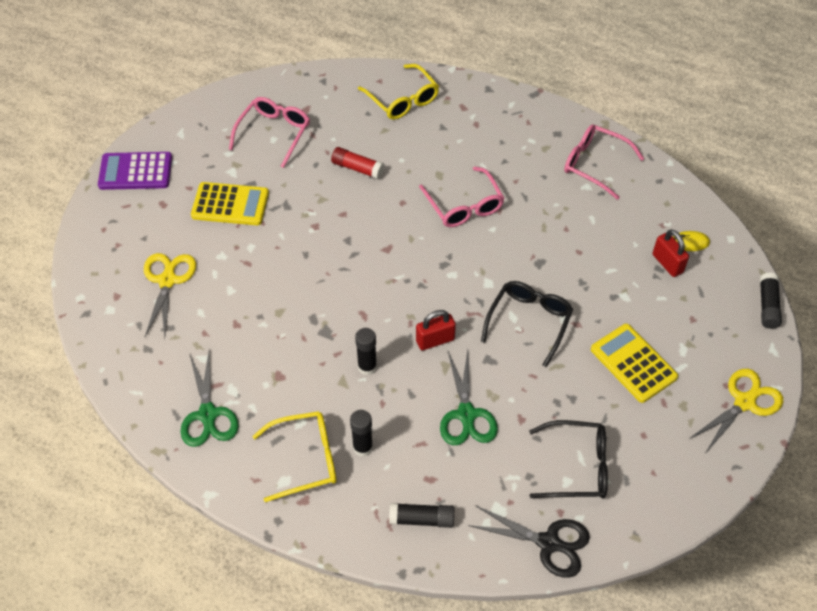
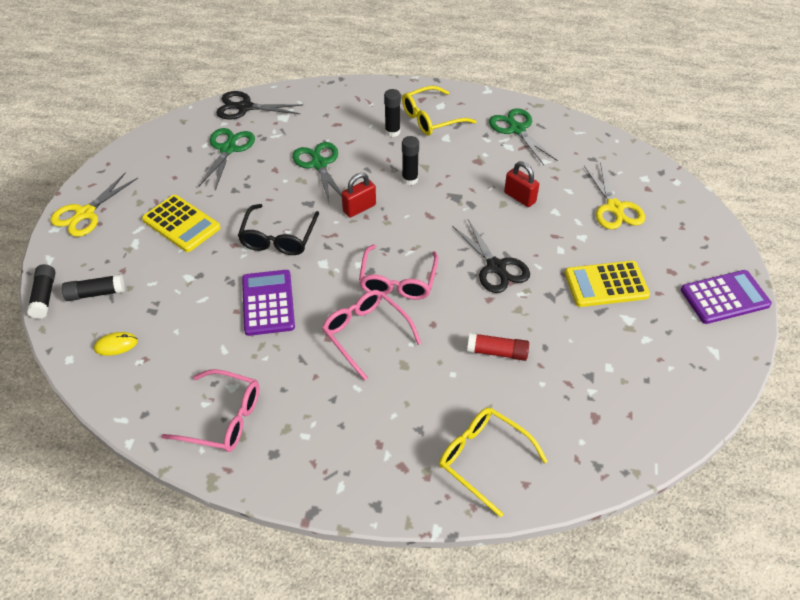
camera: 165 degrees right, 5 degrees down
(274, 134) = (612, 374): pink glasses -> pink glasses (398, 280)
(321, 243) = (496, 267): none -> black scissors
(421, 519) = (336, 104): black glue stick -> black glue stick (95, 293)
(548, 253) = (268, 303): none -> purple calculator
(576, 466) = (228, 149): black glasses -> green scissors
(667, 263) = (143, 317): red padlock -> red padlock (520, 197)

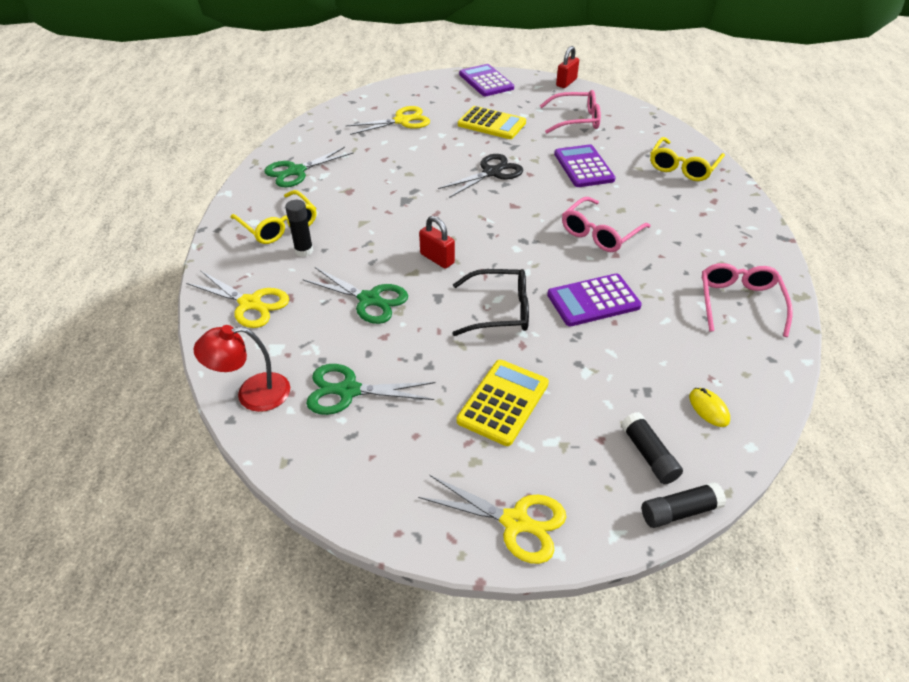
camera: 100 degrees left, 5 degrees down
(245, 107) = (252, 394): black scissors -> red lamp
(319, 164) = (369, 299): green scissors -> green scissors turned 120 degrees counterclockwise
(336, 105) = (250, 303): none -> yellow scissors
(398, 280) = (529, 222): pink glasses -> pink glasses (575, 120)
(410, 179) = (385, 230): black glue stick -> none
(497, 352) = (583, 167): red glue stick -> purple calculator
(520, 197) = (398, 165): red padlock -> red padlock (566, 82)
(606, 284) = (491, 124): yellow calculator -> yellow calculator turned 45 degrees counterclockwise

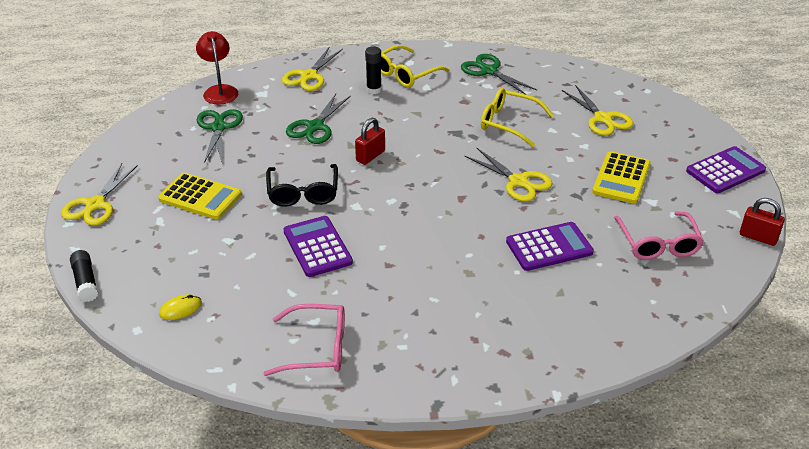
camera: 85 degrees right, 5 degrees down
(491, 172) = (518, 181): black scissors -> yellow scissors
(600, 233) = (423, 255): pink glasses -> none
(648, 455) = (139, 270): black glue stick -> none
(683, 167) = (574, 332): yellow glasses -> yellow glasses (509, 123)

